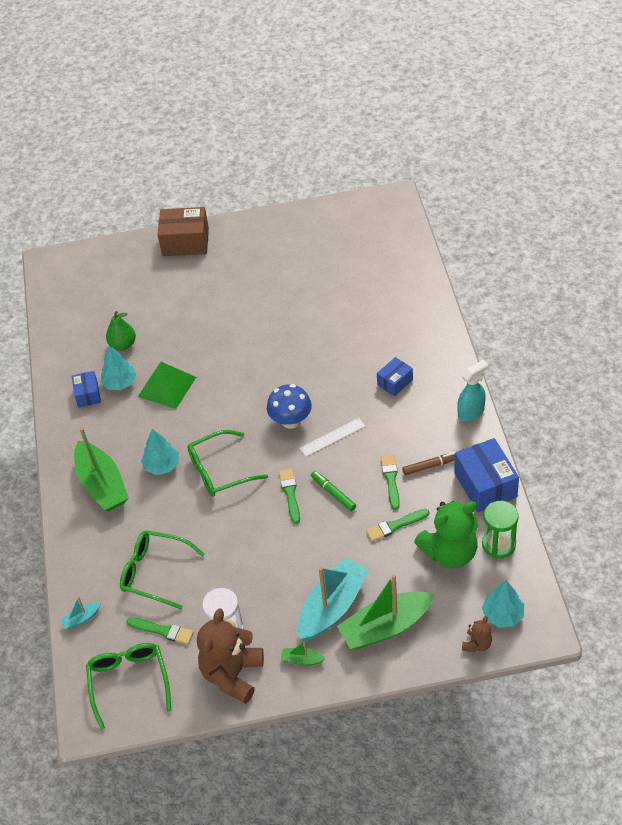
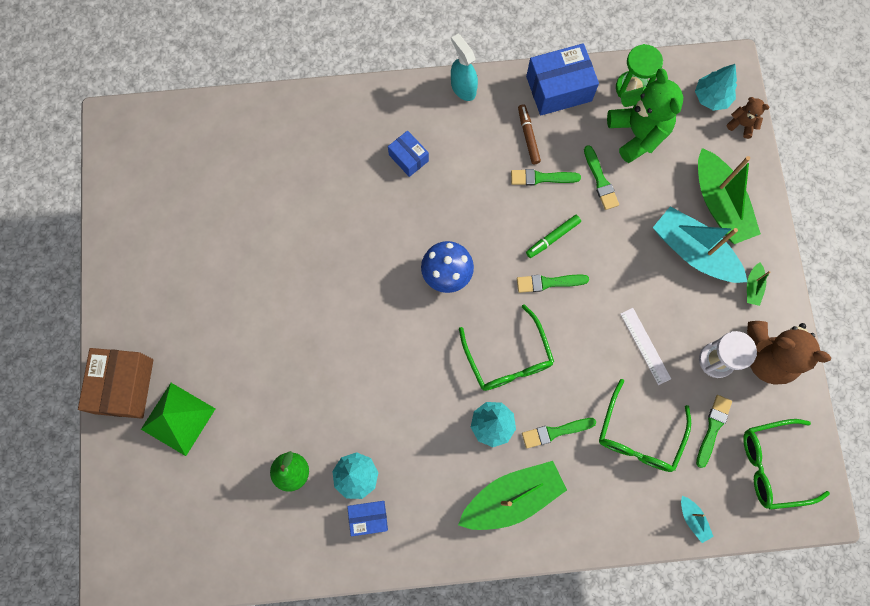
camera: 90 degrees left, 25 degrees up
(157, 510) = (555, 432): none -> green brush
(167, 386) = (372, 416): green pyramid -> green pyramid (178, 418)
(332, 437) = (476, 231): white ruler -> white ruler (645, 346)

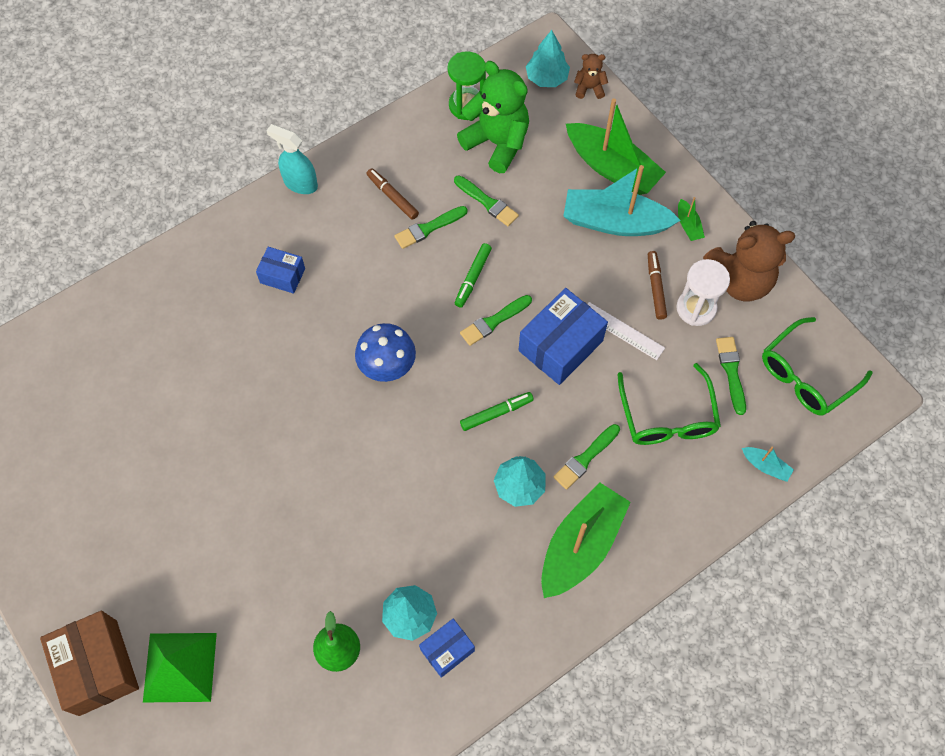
camera: 30 degrees left, 10 degrees down
(508, 358) = (496, 413): green glasses -> green marker
(558, 88) = (396, 139): blue box -> blue box (560, 346)
(694, 325) = (655, 288): none -> brown marker

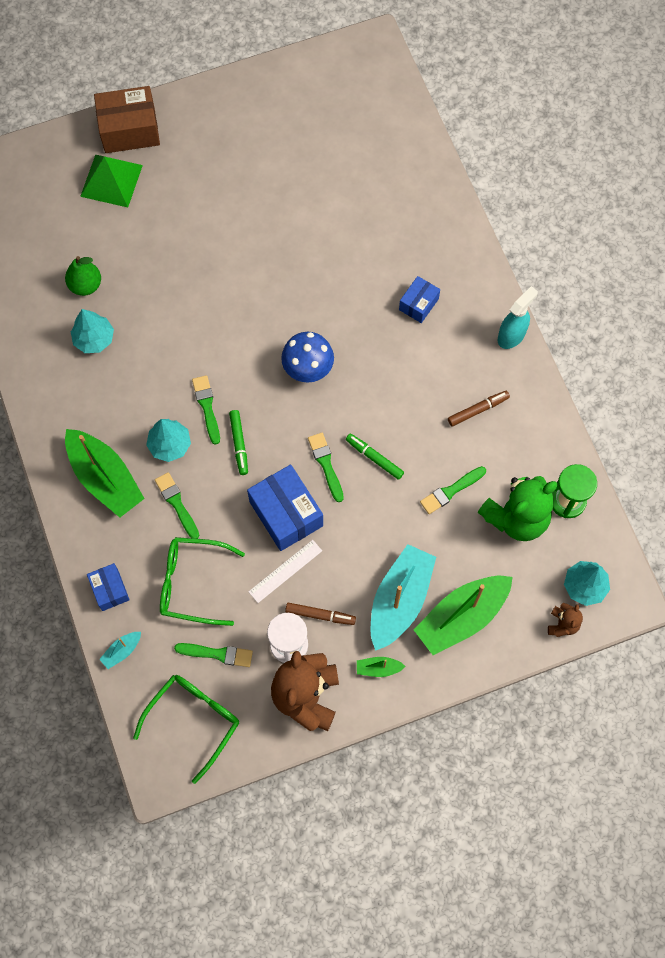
camera: 105 degrees right, 5 degrees up
(428, 228) = (436, 433): green brush -> green brush (207, 407)
(447, 650) = (59, 359): blue box -> blue box (110, 590)
(806, 375) = (193, 721): green glasses -> green glasses turned 60 degrees clockwise

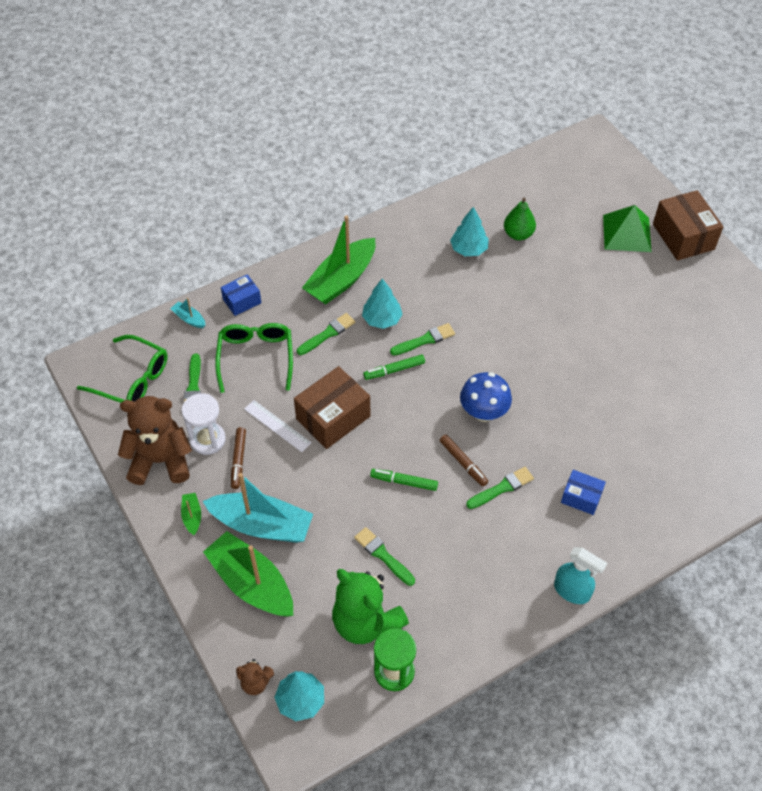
camera: 80 degrees right, 15 degrees down
(286, 513) = (333, 417): blue box -> brown box
(326, 464) = (388, 442): green brush -> green brush (502, 488)
(374, 458) = (404, 482): green marker -> green marker turned 105 degrees counterclockwise
(478, 410) = (477, 569): brown marker -> brown marker (463, 463)

